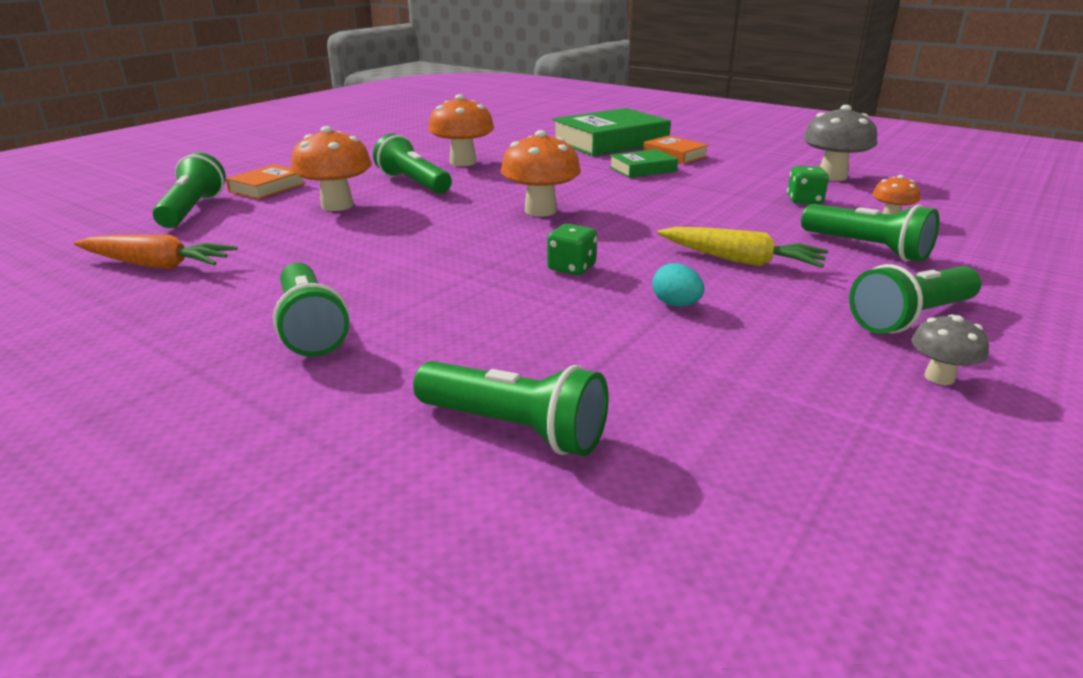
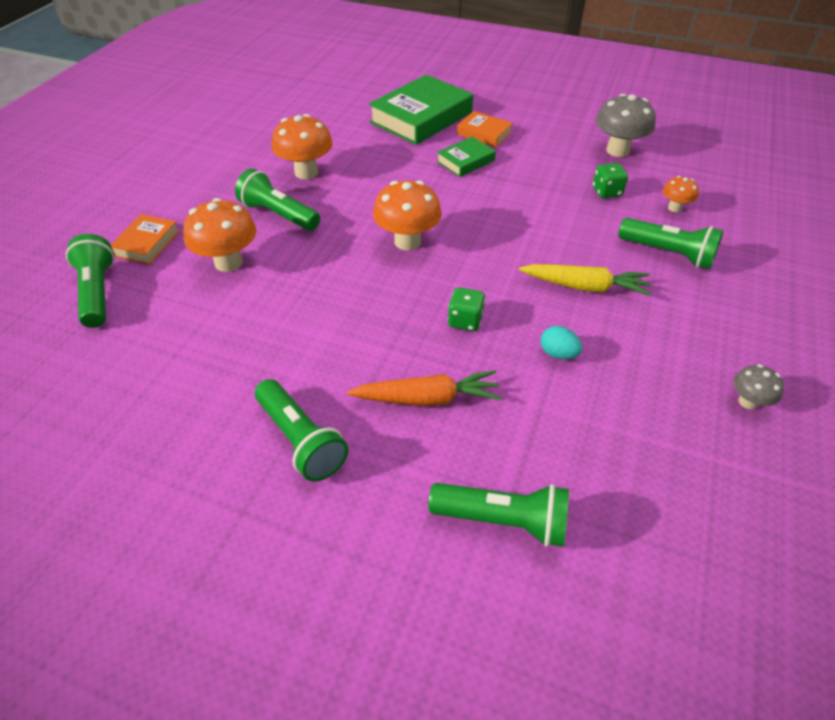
camera: 15 degrees left, 20 degrees up
(157, 265) = (120, 383): orange carrot -> orange carrot (427, 398)
(911, 318) = (717, 337): green flashlight -> none

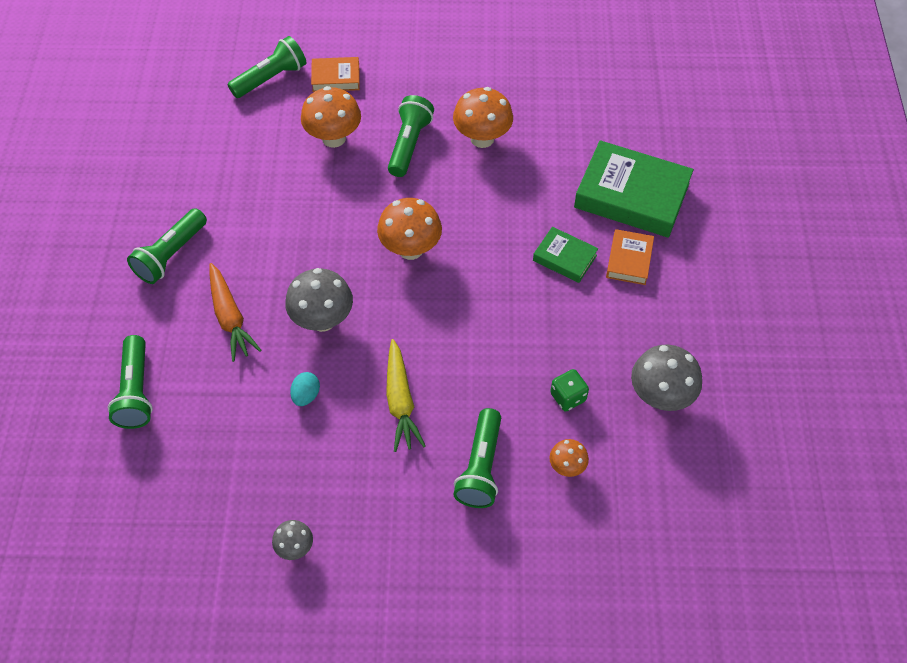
camera: 70 degrees right, 10 degrees up
(465, 321) = (322, 320): green dice -> grey mushroom

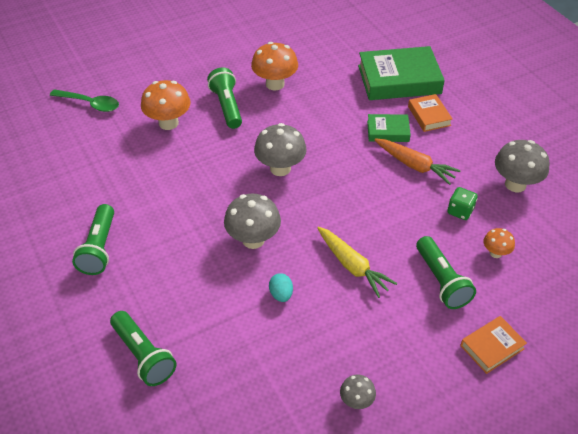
camera: 30 degrees left, 10 degrees down
(230, 317) = (181, 269): orange carrot -> orange carrot (415, 165)
(271, 78) = (90, 104): green flashlight -> green spoon
(336, 78) = (140, 86): orange book -> orange book (492, 347)
(410, 249) = (280, 168): orange mushroom -> grey mushroom

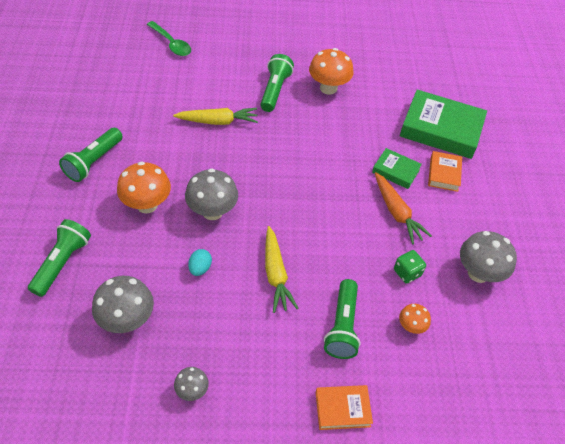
camera: 25 degrees right, 5 degrees up
(143, 355) = (62, 263): green flashlight -> green flashlight turned 150 degrees counterclockwise
(168, 123) = (219, 84): orange mushroom -> orange mushroom (147, 205)
(194, 157) = (218, 121): none -> yellow carrot
(280, 168) = (279, 162): grey mushroom -> grey mushroom (127, 320)

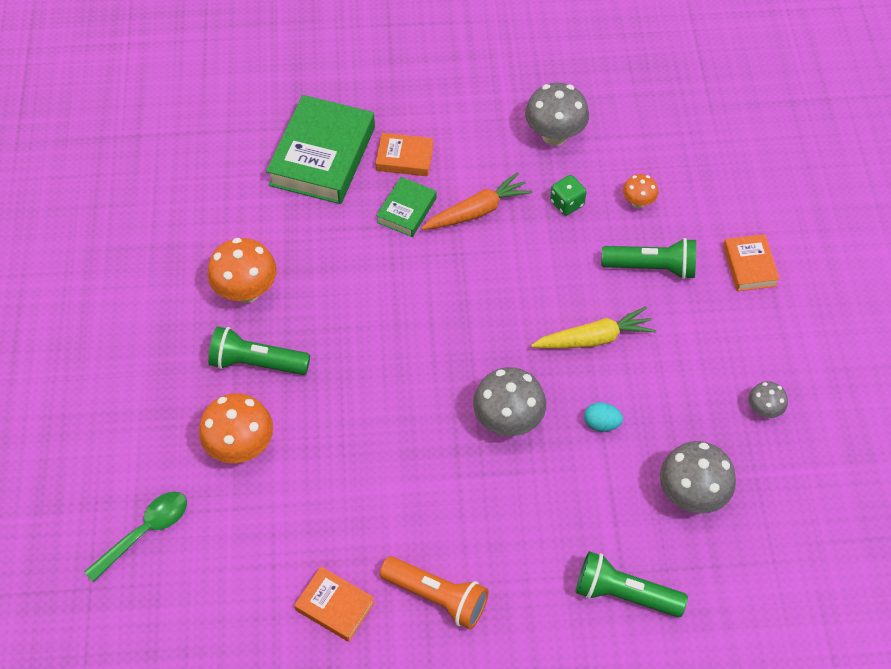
camera: 90 degrees left, 5 degrees up
(94, 162) = (437, 596): green flashlight -> orange flashlight
(103, 115) = (335, 606): none -> orange book
(147, 205) = (508, 505): orange mushroom -> orange mushroom (241, 447)
(218, 121) = (333, 435): yellow carrot -> none

